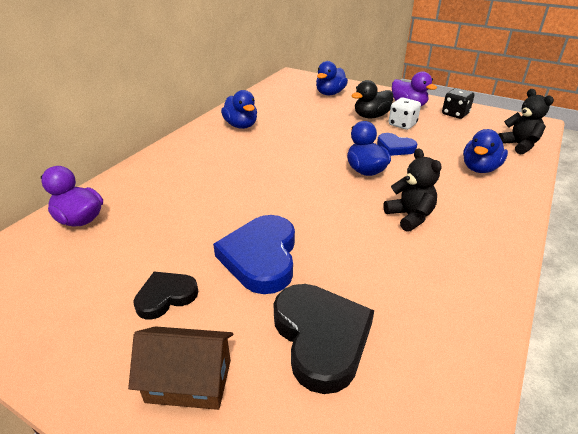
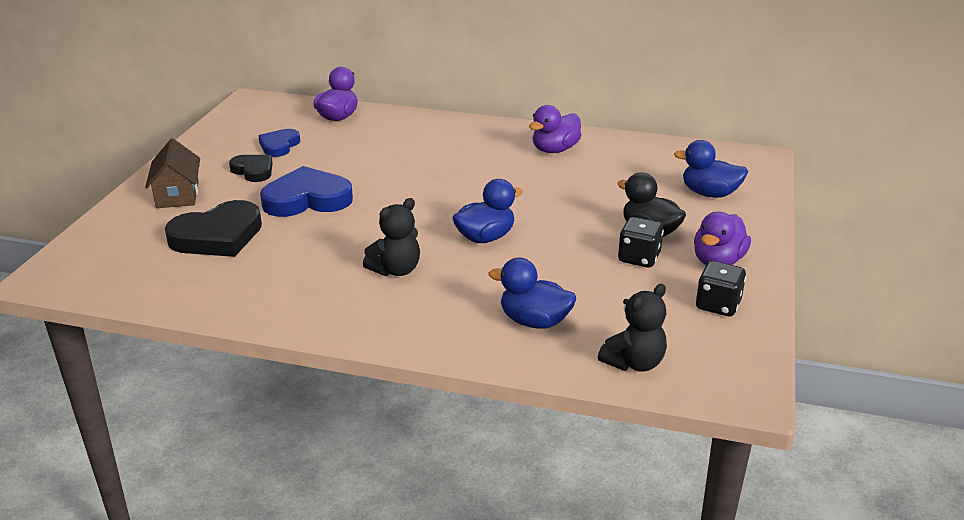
camera: 75 degrees right, 5 degrees down
(241, 125) = (555, 150): blue duck -> purple duck
(395, 147) = (559, 255): blue heart -> blue heart (279, 146)
(402, 124) = (639, 258): white dice -> black dice

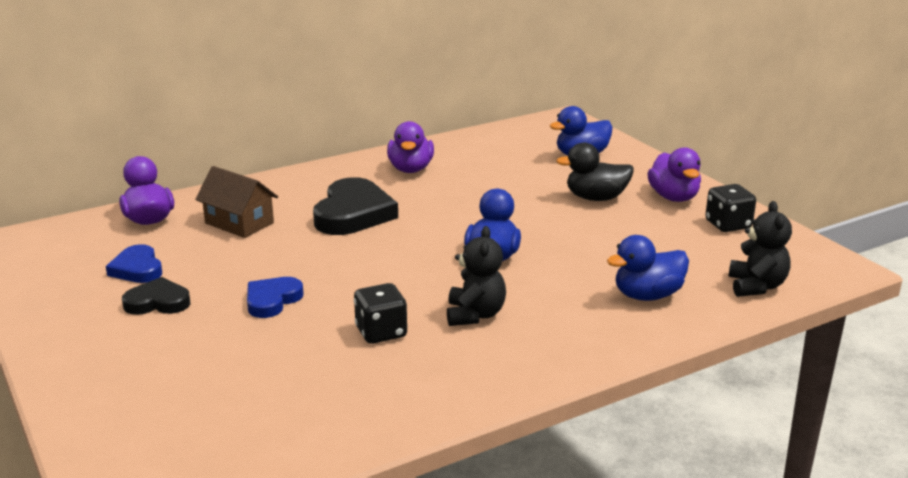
camera: 45 degrees left, 5 degrees down
(177, 194) = (116, 362): brown house -> brown house (239, 223)
(217, 236) = (248, 374): black heart -> black heart (353, 214)
(307, 199) = (272, 300): blue heart -> blue heart, size x0.58
(639, 258) = (624, 219): black dice -> black dice (381, 332)

